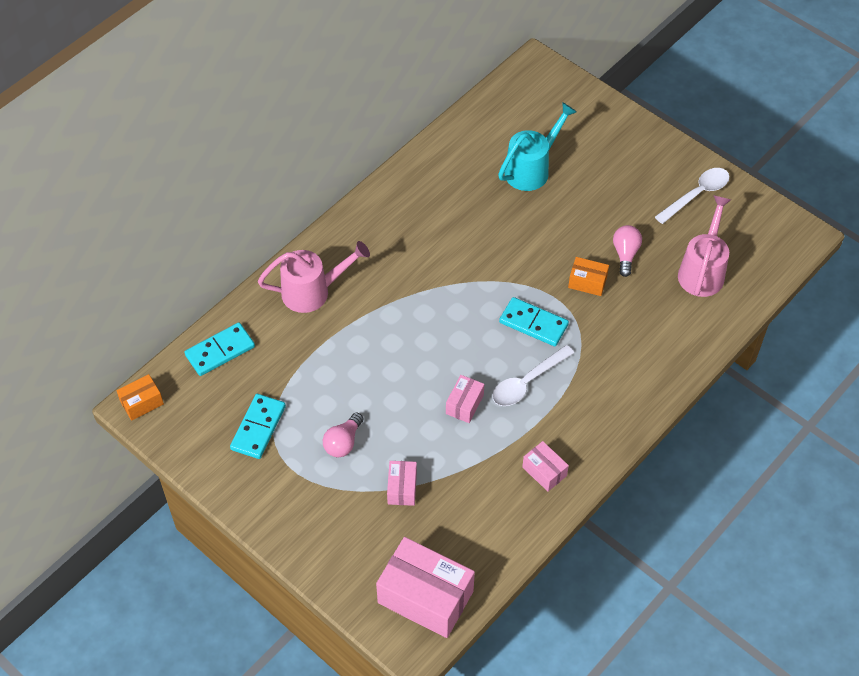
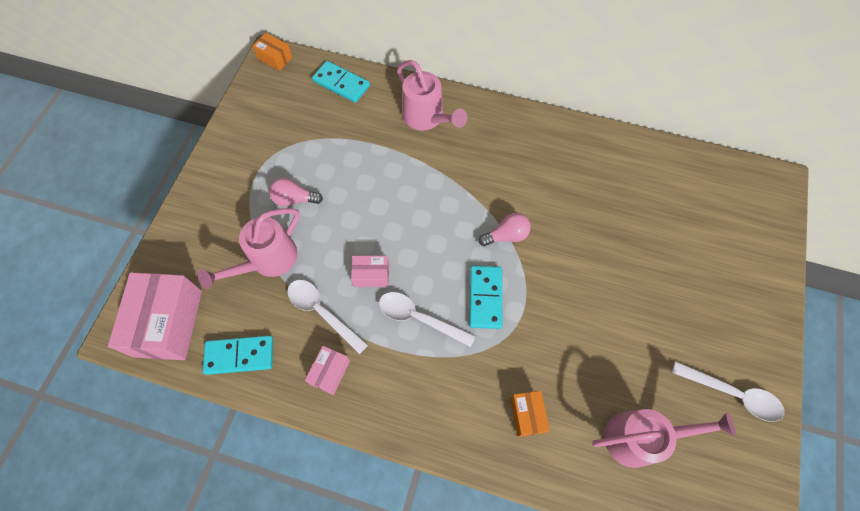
camera: 65 degrees right, 10 degrees up
(258, 428) = (283, 136): turquoise domino -> turquoise domino (239, 355)
(402, 488) = (267, 261): pink box -> pink watering can
(481, 458) = (322, 312): none -> white spoon
(532, 169) = (656, 226): turquoise watering can -> none
(587, 282) = (558, 327): orange box -> orange box (527, 415)
(625, 254) = (612, 350): pink light bulb -> pink light bulb (506, 235)

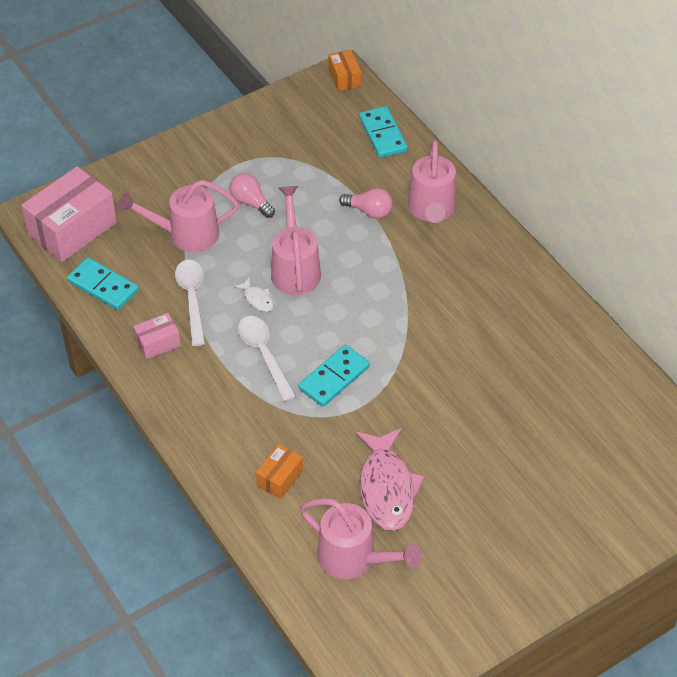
camera: 40 degrees right, 15 degrees down
(371, 275) = (257, 299): pink box -> white fish
(376, 229) = (295, 268): none -> pink watering can
(506, 235) = (402, 346): pink light bulb -> pink light bulb (369, 211)
(604, 358) = (387, 488): none -> pink fish
(733, 394) = (471, 591): white spoon -> none

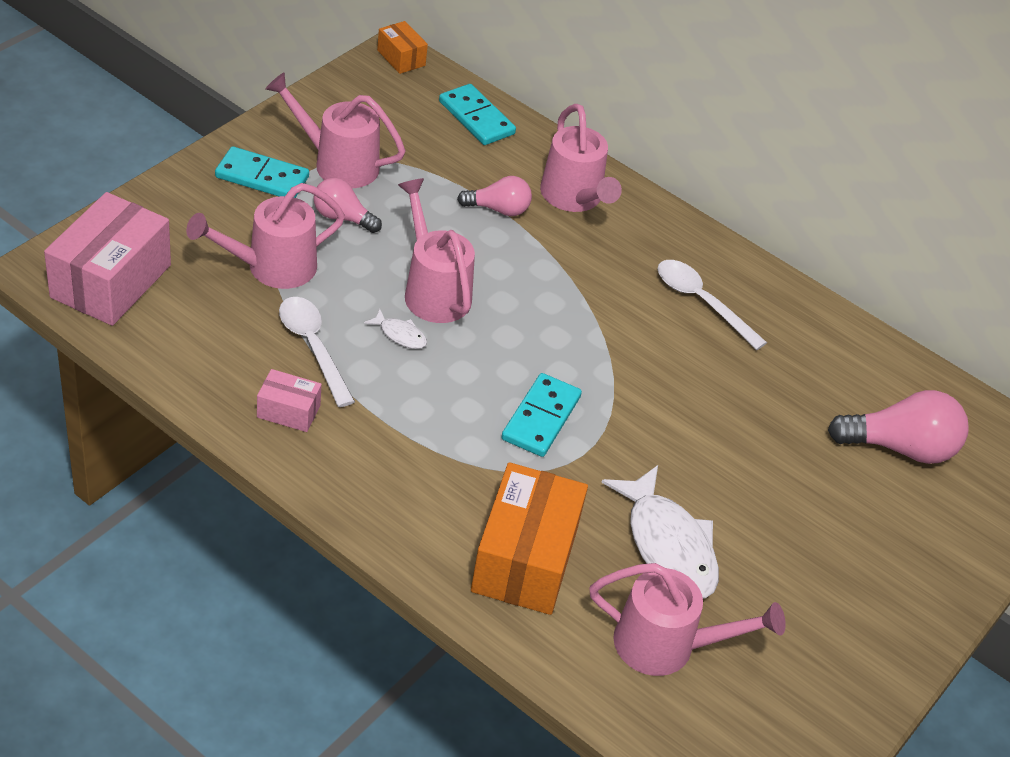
camera: 25 degrees left, 5 degrees down
(103, 286) = (182, 348): turquoise domino -> turquoise domino (262, 177)
(158, 343) = (288, 411): pink box -> pink box turned 60 degrees clockwise
(263, 159) = (337, 163): none -> pink watering can
(264, 354) = (438, 403): white spoon -> white spoon (701, 302)
(280, 478) = (525, 559): orange box -> orange box, size x2.03
(387, 488) = (667, 545): pink fish -> white fish
(601, 447) = (900, 447): none -> pink light bulb

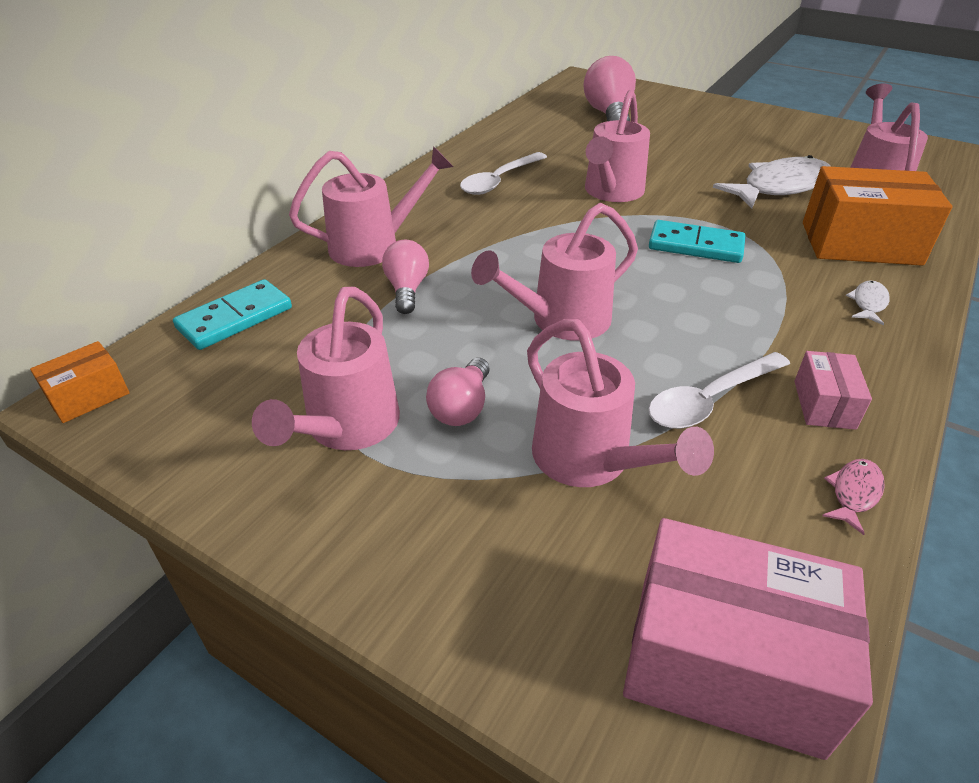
camera: 90 degrees left, 5 degrees down
(199, 387) = (854, 493): none -> pink fish
(262, 177) = (396, 507): turquoise domino -> none
(400, 335) = (645, 336): white fish -> white fish (868, 303)
(666, 386) = (611, 192): none -> pink watering can

